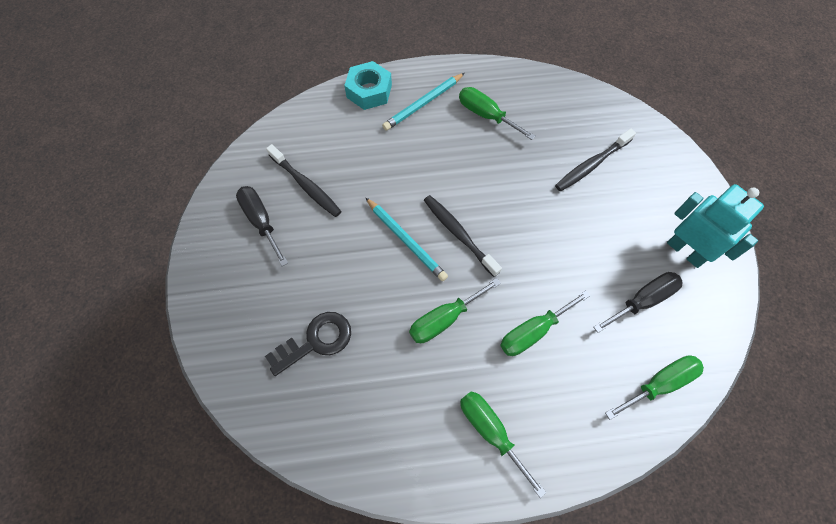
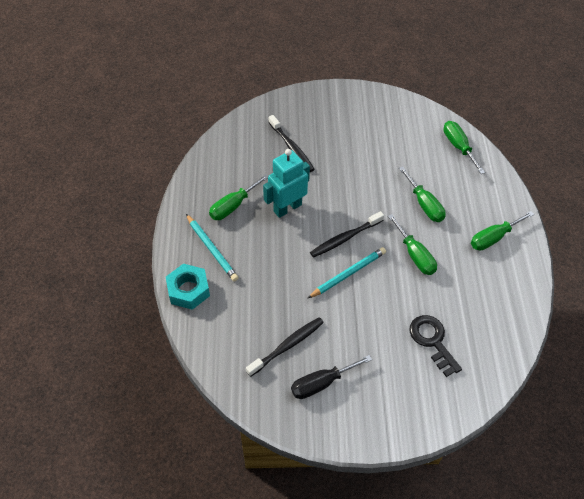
camera: 85 degrees left, 10 degrees down
(642, 300) = (402, 142): black screwdriver -> none
(685, 251) = (367, 113): turquoise robot -> turquoise robot (287, 208)

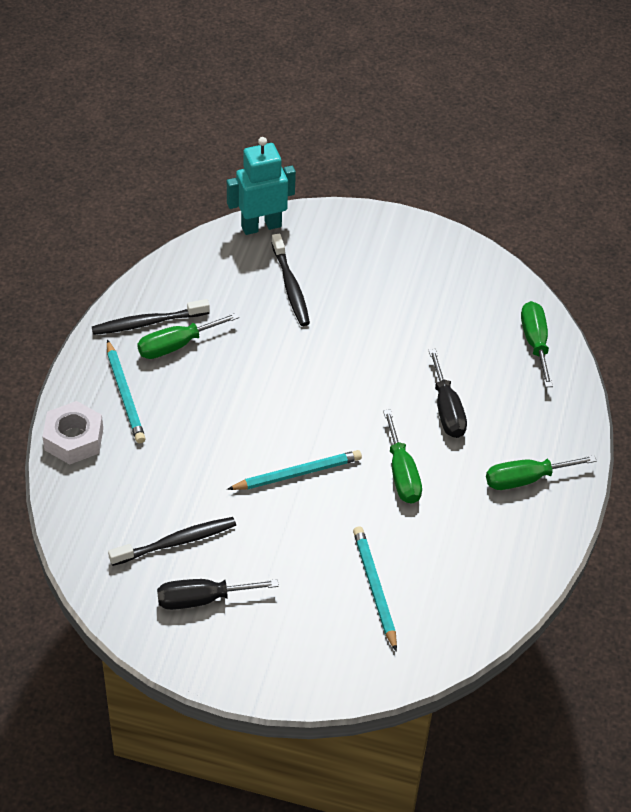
camera: 15 degrees right, 5 degrees down
(188, 290) = (74, 439): turquoise nut -> white nut
(287, 208) = (250, 366): turquoise robot -> turquoise robot (261, 226)
(345, 238) = (313, 426): black toothbrush -> black toothbrush (147, 323)
(424, 204) = (447, 409): green screwdriver -> black screwdriver
(432, 341) = (374, 588): black key -> turquoise pencil

